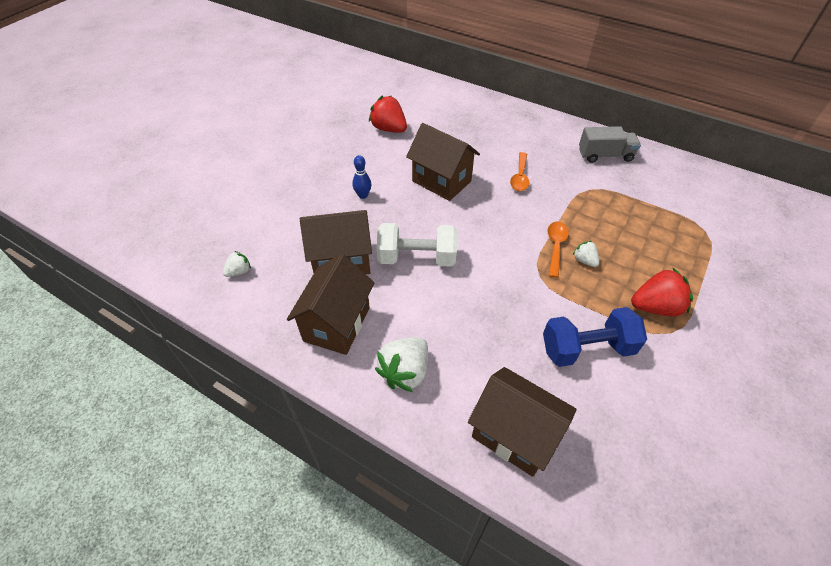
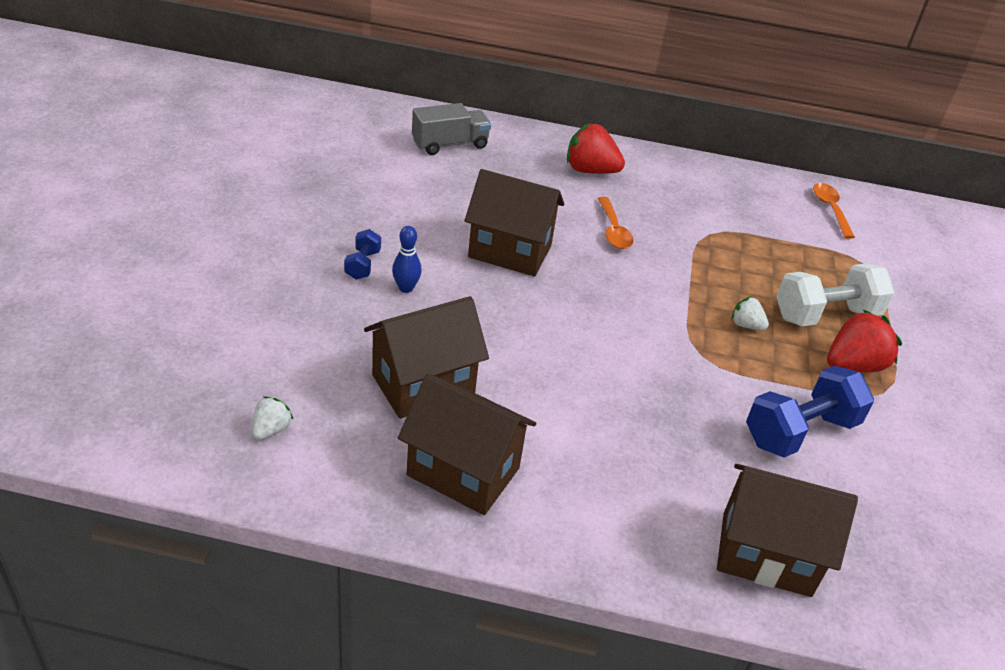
camera: 25 degrees left, 10 degrees down
(337, 324) = (463, 471): brown house -> brown house turned 60 degrees counterclockwise
(344, 176) = (363, 265): none -> blue dumbbell
(389, 129) = (394, 188): red strawberry -> red strawberry (590, 170)
(405, 372) = (591, 512): white strawberry -> none
(417, 258) = (529, 360): white dumbbell -> white dumbbell (825, 315)
(555, 247) = (703, 314): orange spoon -> orange spoon (830, 209)
(605, 155) = (707, 187): grey truck -> grey truck (450, 144)

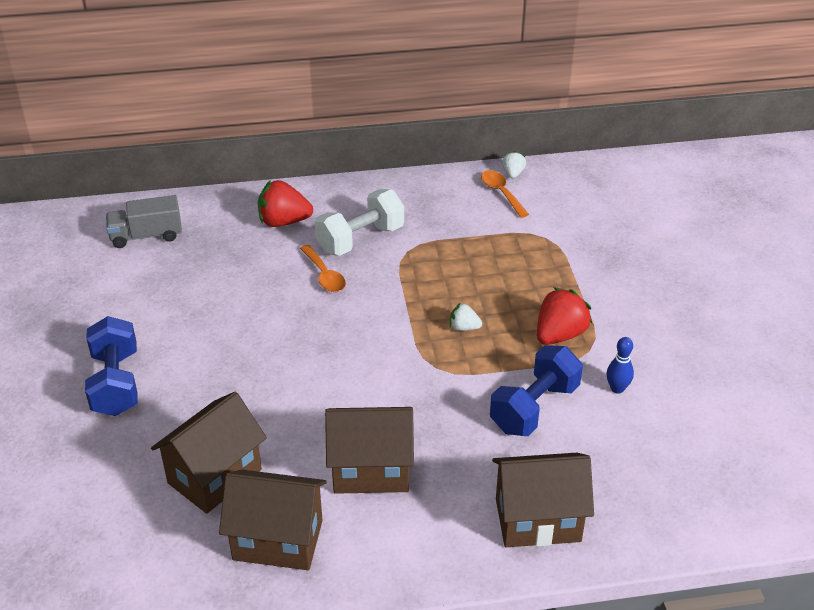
camera: 15 degrees left, 0 degrees up
(271, 429) = (101, 562): white strawberry -> white strawberry (513, 173)
(363, 265) = (116, 383): blue dumbbell -> blue dumbbell, size x1.99
(406, 288) = (164, 392): blue bowling pin -> blue bowling pin (617, 388)
(450, 144) = (146, 236): grey truck -> grey truck turned 150 degrees counterclockwise
(510, 251) = (241, 326): brown house -> brown house (371, 470)
(825, 315) = (525, 296): white dumbbell -> white dumbbell (360, 239)

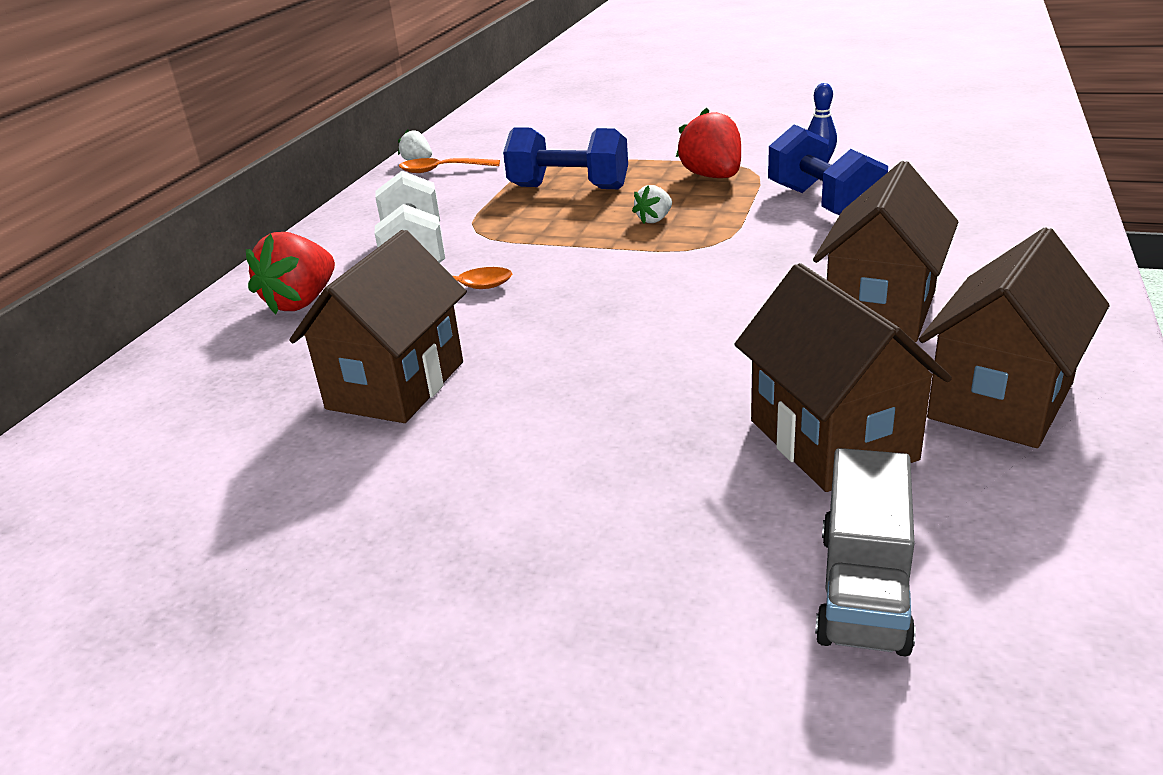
camera: 60 degrees left, 10 degrees down
(116, 383) = (517, 519): blue dumbbell -> blue dumbbell (569, 188)
(146, 236) = (153, 429): grey truck -> grey truck (863, 589)
(537, 520) = (1010, 227): brown house -> brown house (396, 385)

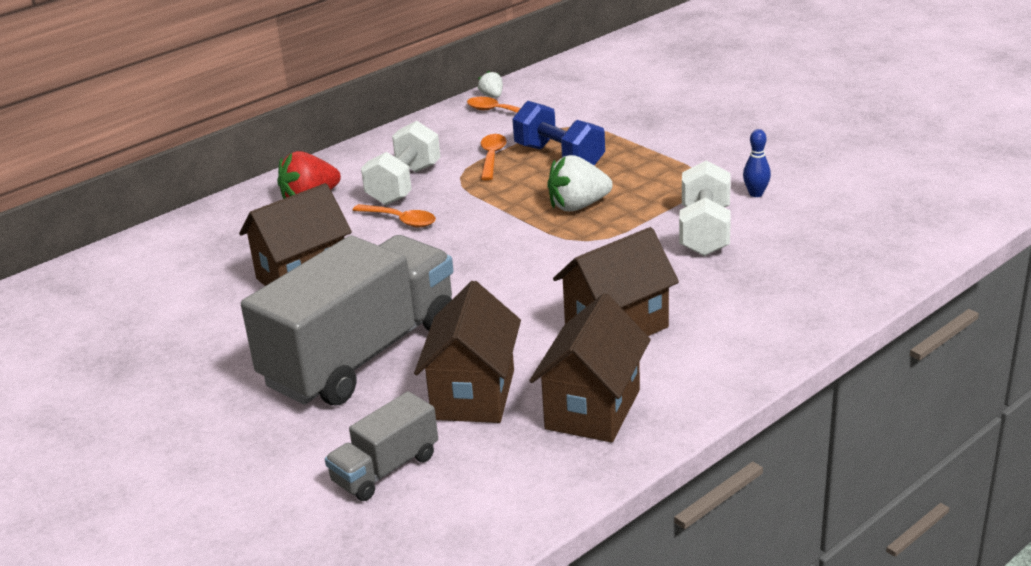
camera: 30 degrees right, 0 degrees up
(490, 206) = (492, 157): none -> orange spoon
(608, 448) = (362, 355): none -> grey truck
(654, 220) = (578, 206): white strawberry -> white strawberry, size x1.87
(713, 177) = (666, 180): red strawberry -> none
(823, 204) = (704, 231): blue dumbbell -> white dumbbell
(1000, 400) = (593, 409): brown house -> brown house turned 45 degrees counterclockwise

